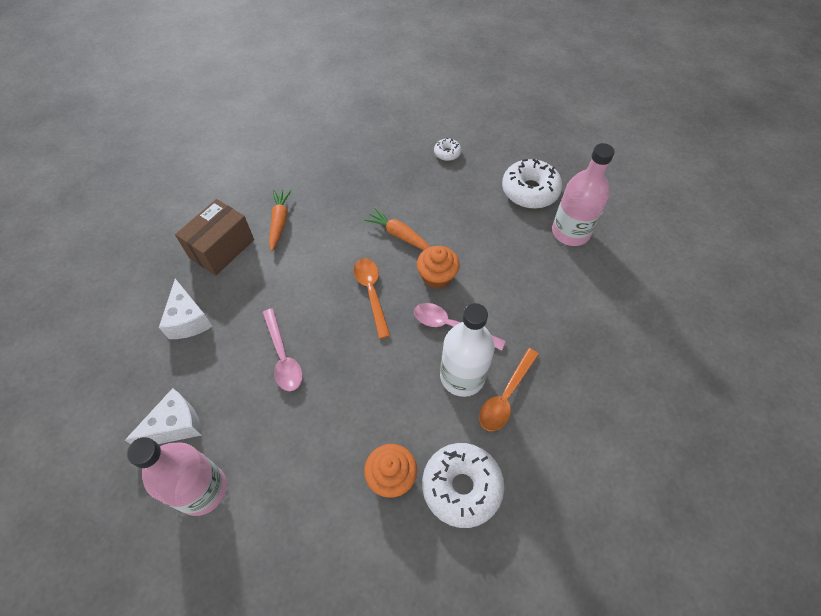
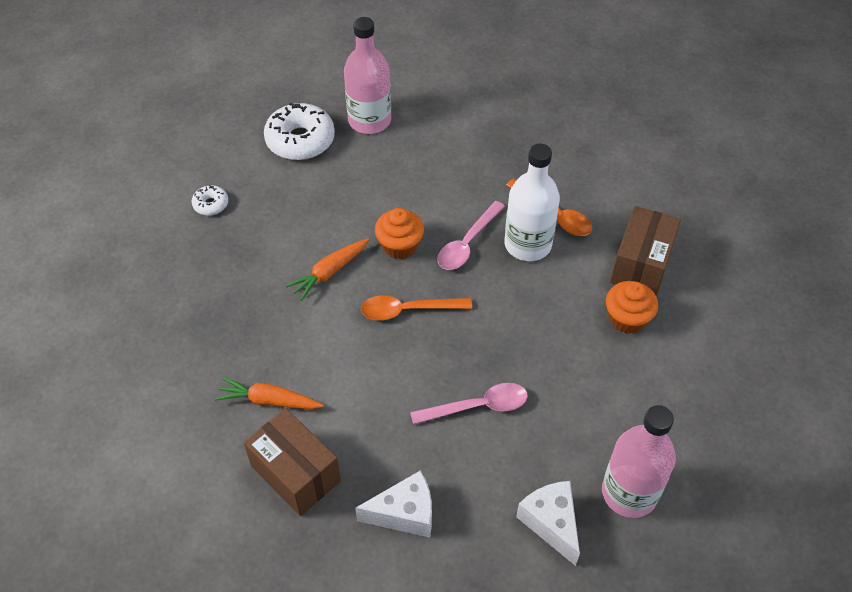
camera: 80 degrees left, 5 degrees down
(461, 487) = (641, 265): white donut -> brown box

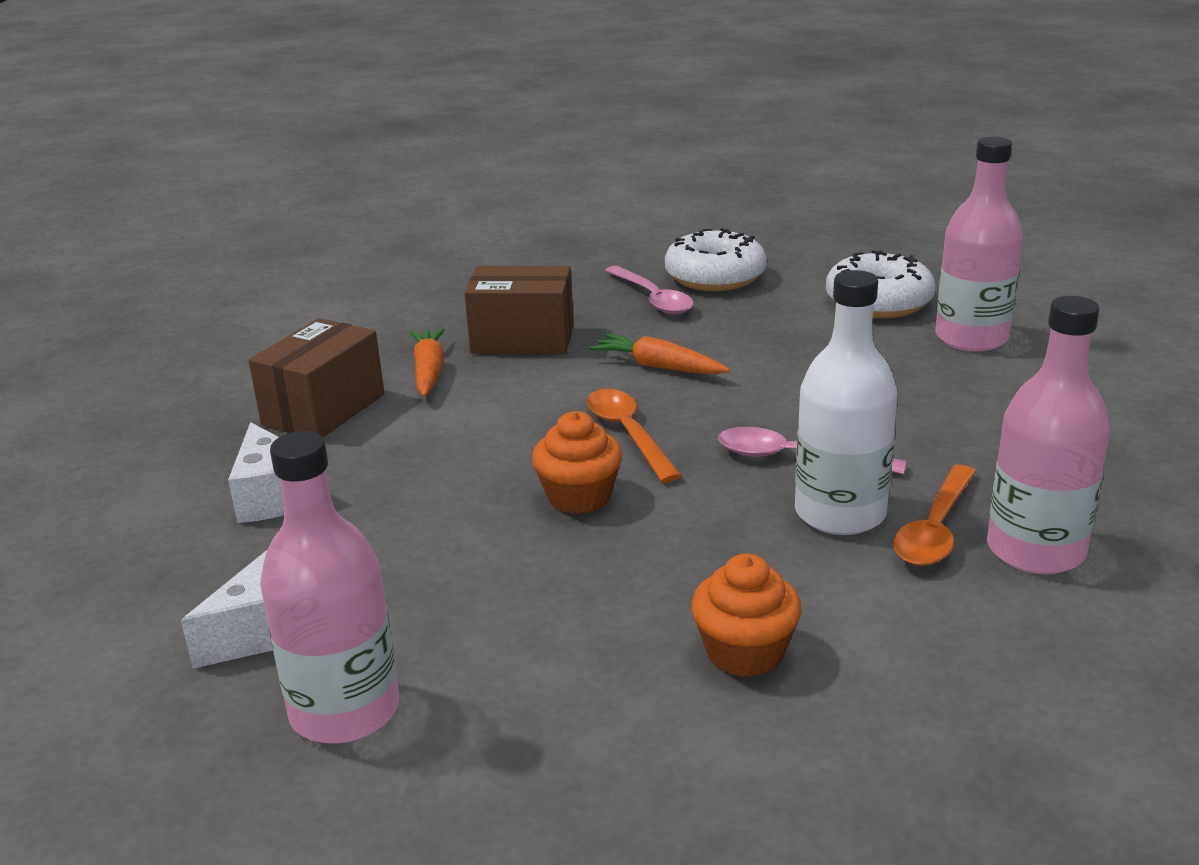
camera: 75 degrees right, 25 degrees down
(211, 204) = (715, 277): white donut -> white donut, size x2.04
(399, 245) = (746, 405): orange cupcake -> orange cupcake (579, 496)
(477, 407) = (475, 523): pink spoon -> pink spoon (652, 299)
(583, 187) = (1035, 550): none -> pink bottle
(641, 265) = (895, 651): brown box -> brown box (523, 339)

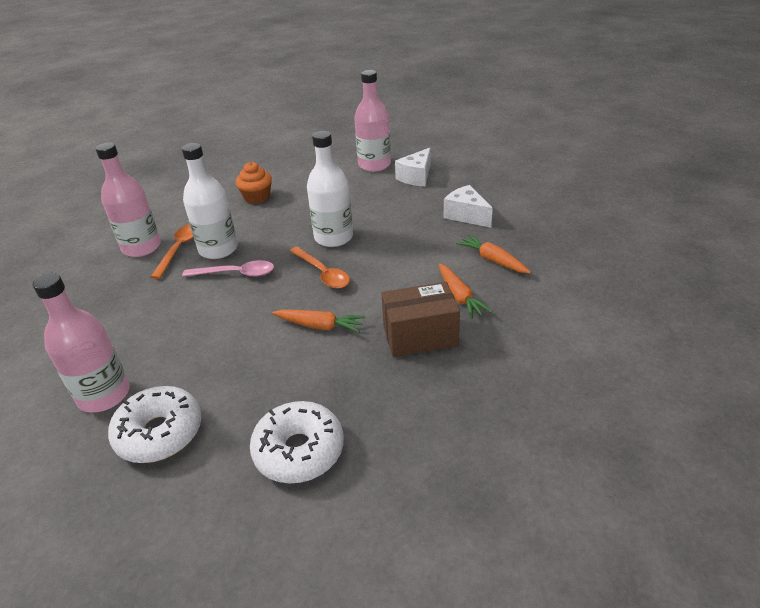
camera: 165 degrees right, 10 degrees up
(324, 409) = (493, 260): brown box -> orange carrot
(579, 496) = (333, 237): orange cupcake -> white bottle
(652, 299) = (345, 404): pink spoon -> none

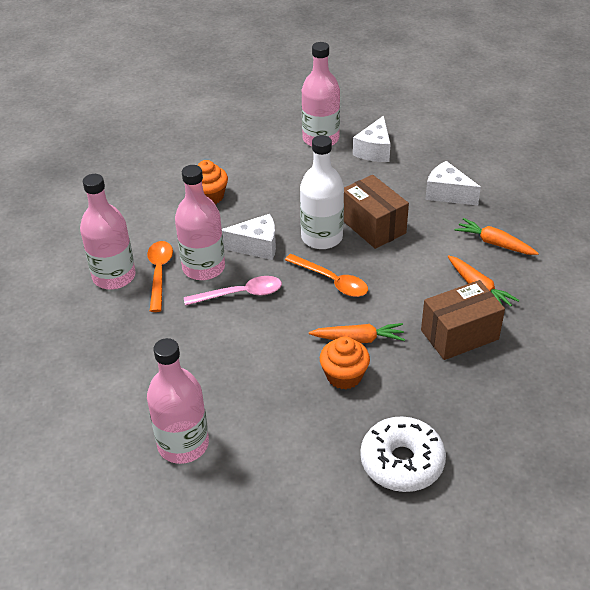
camera: 15 degrees left, 5 degrees up
(159, 433) = (263, 470): white donut -> none
(218, 249) = (203, 267): white bottle -> pink bottle
(273, 238) = (256, 246): none -> white cheese
(288, 357) = (344, 376): none -> orange cupcake
(384, 234) = (373, 226): none -> brown box

